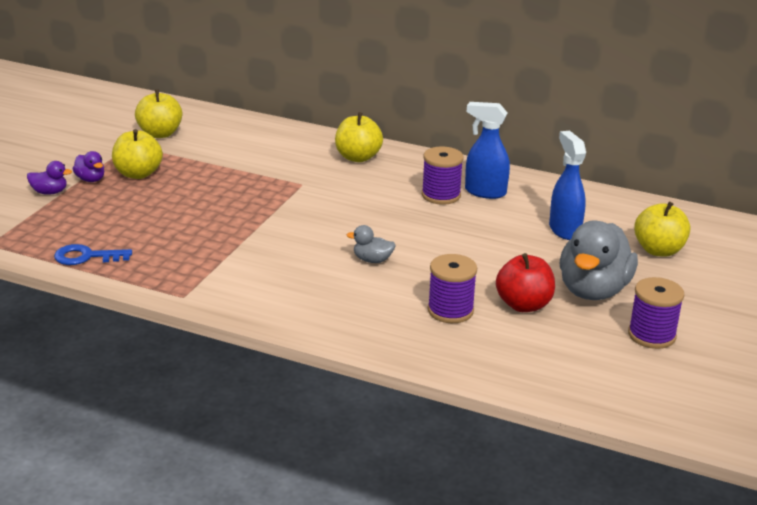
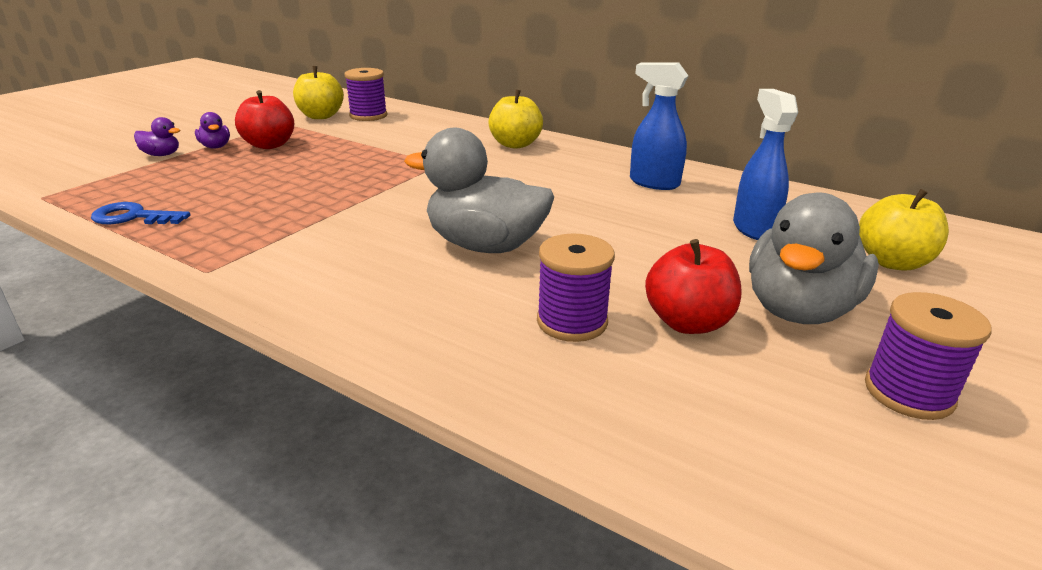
camera: 10 degrees right, 0 degrees up
(138, 174) = (269, 145): yellow apple -> red apple
(372, 260) = (485, 245): grey duck -> grey duck, size x2.26
(441, 195) = (598, 183): purple spool -> purple spool (368, 115)

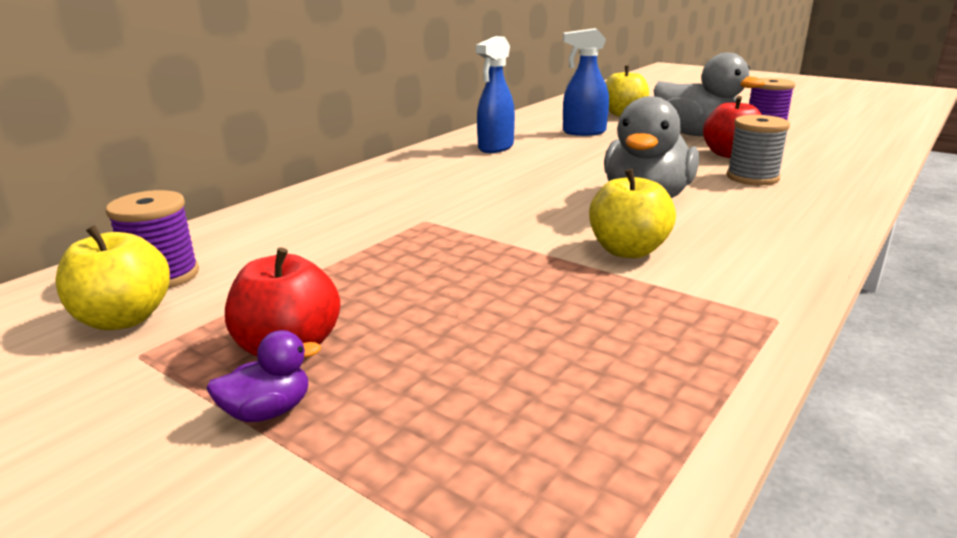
camera: 85 degrees left, 5 degrees down
(133, 217) = (648, 421): blue key -> none
(161, 155) = (293, 482): purple duck -> none
(515, 144) = (369, 188): yellow apple -> yellow apple (628, 251)
(572, 322) = (752, 178): purple spool -> grey spool

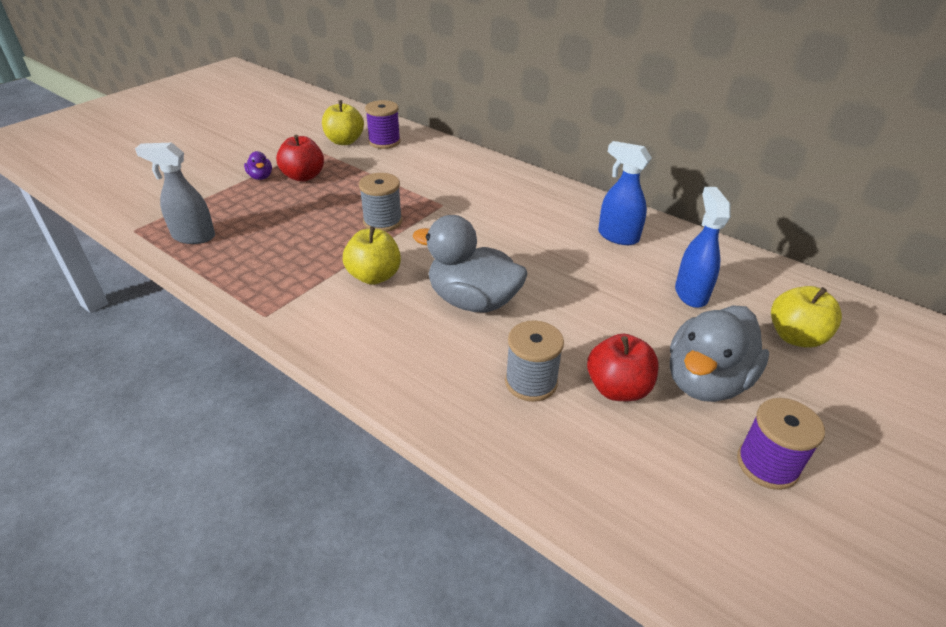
camera: 90 degrees right, 15 degrees up
(478, 256) = (382, 222): none -> grey spool
(576, 462) = (193, 236): none -> grey spray bottle

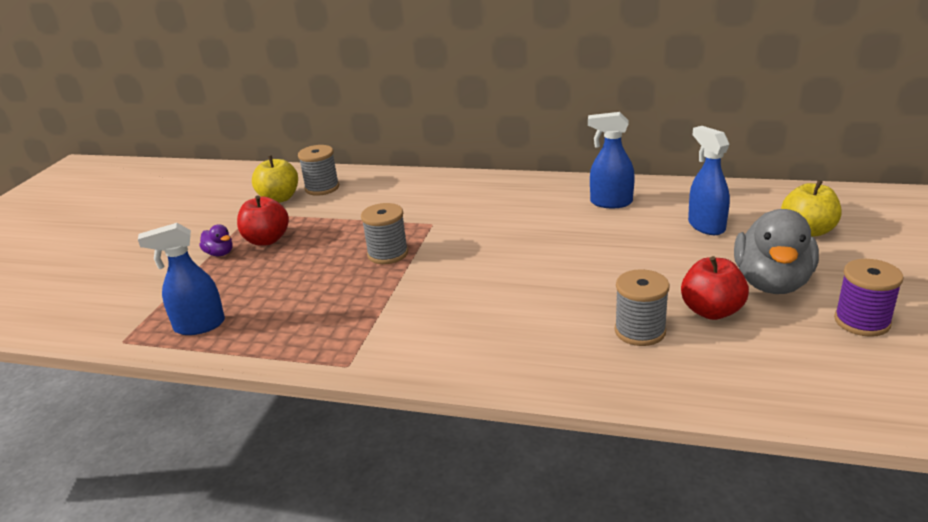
camera: 20 degrees left, 10 degrees down
(193, 236) = (199, 326): grey spray bottle -> blue spray bottle
(374, 276) = (424, 299): yellow apple -> none
(384, 142) = (322, 188): purple spool -> grey spool
(472, 301) = (533, 289): grey duck -> none

